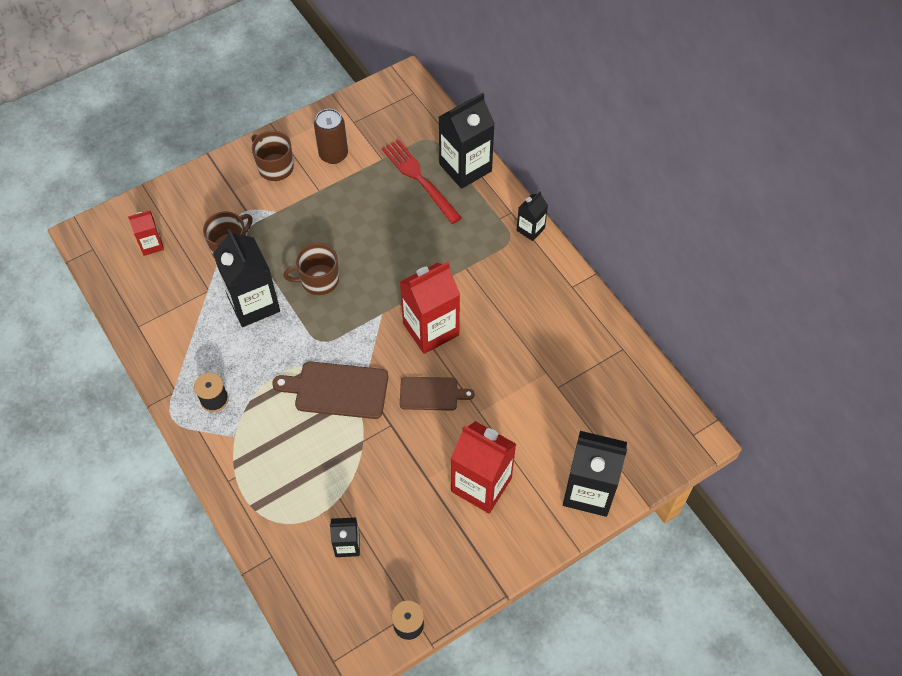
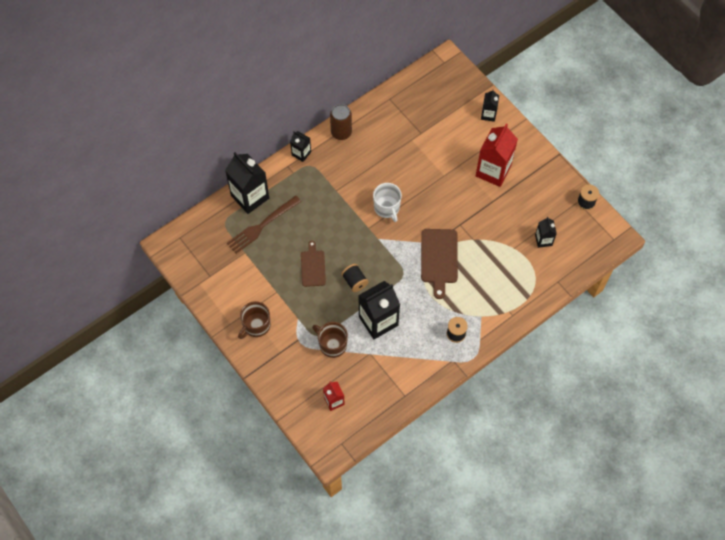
camera: 95 degrees left, 5 degrees up
(319, 280) = (355, 281): brown mug -> black spool
(333, 154) = (242, 286): brown can -> brown can (341, 132)
(419, 178) = (261, 226): red fork -> brown fork
(431, 329) = (387, 207): red carton -> white mug
(431, 394) = (435, 203): brown cutting board -> brown cutting board (313, 266)
(589, 491) = (488, 114): black carton -> black carton, size x0.52

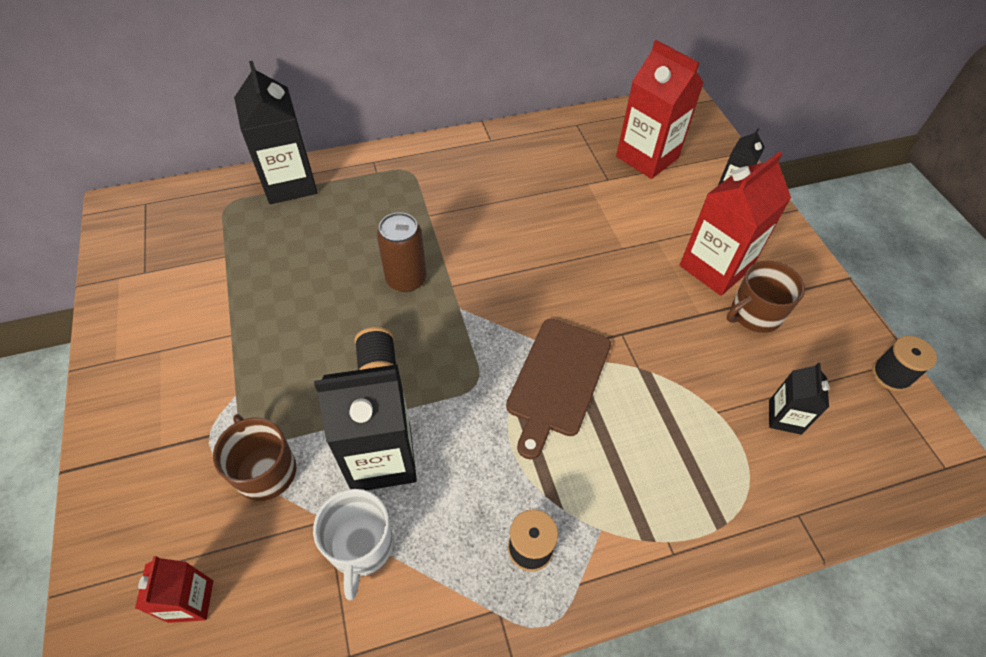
camera: 20 degrees right, 10 degrees down
(256, 325) = (155, 380): brown mug -> brown mug (754, 314)
(261, 226) = (278, 227): brown fork -> none
(301, 153) = (404, 152): black carton -> none
(313, 266) = (320, 315): brown cutting board -> none
(341, 132) = (480, 144): brown can -> brown can (406, 279)
(387, 207) = (500, 265): white mug -> white mug (361, 546)
(437, 110) = (647, 157): none -> red carton

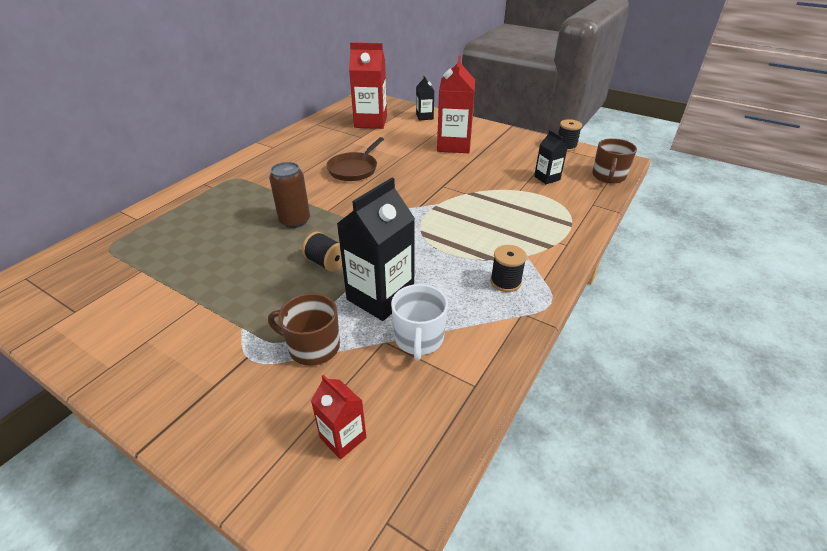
camera: 40 degrees left, 15 degrees down
(289, 183) = (150, 217): black carton -> none
(361, 546) = (419, 338): white mug -> white mug turned 45 degrees clockwise
(545, 234) = (354, 169): none -> brown pan
(557, 380) = (434, 217): brown cutting board -> none
(754, 314) = (491, 152): brown mug -> brown mug (608, 176)

